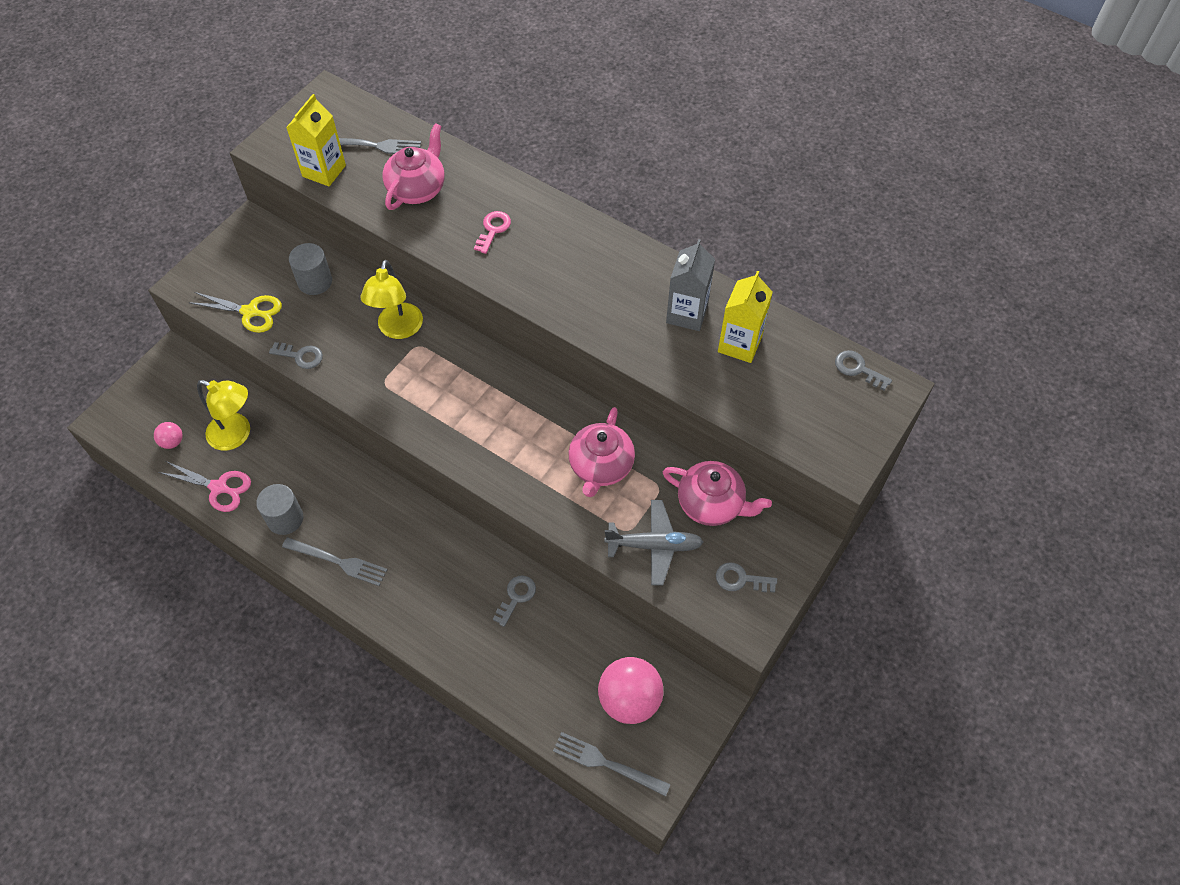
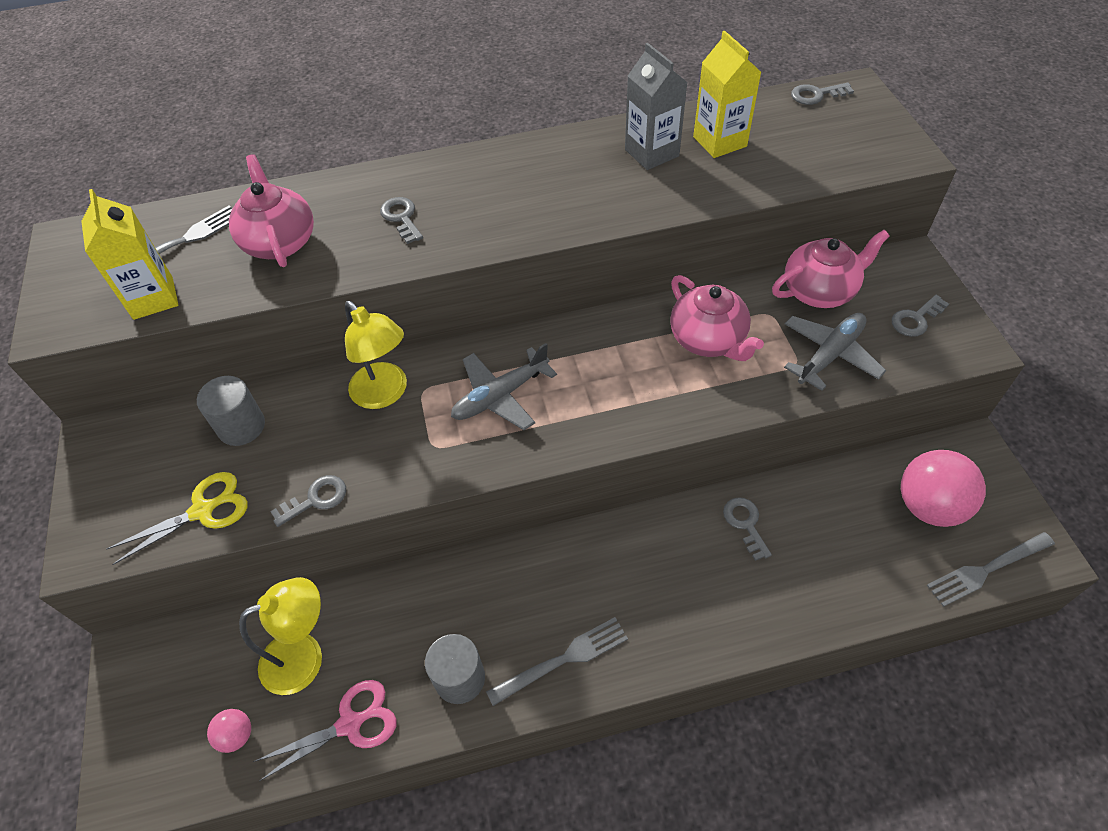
camera: 45 degrees left, 5 degrees down
(449, 387) = (500, 396): none -> grey plane
(493, 229) = (401, 218): pink key -> grey key

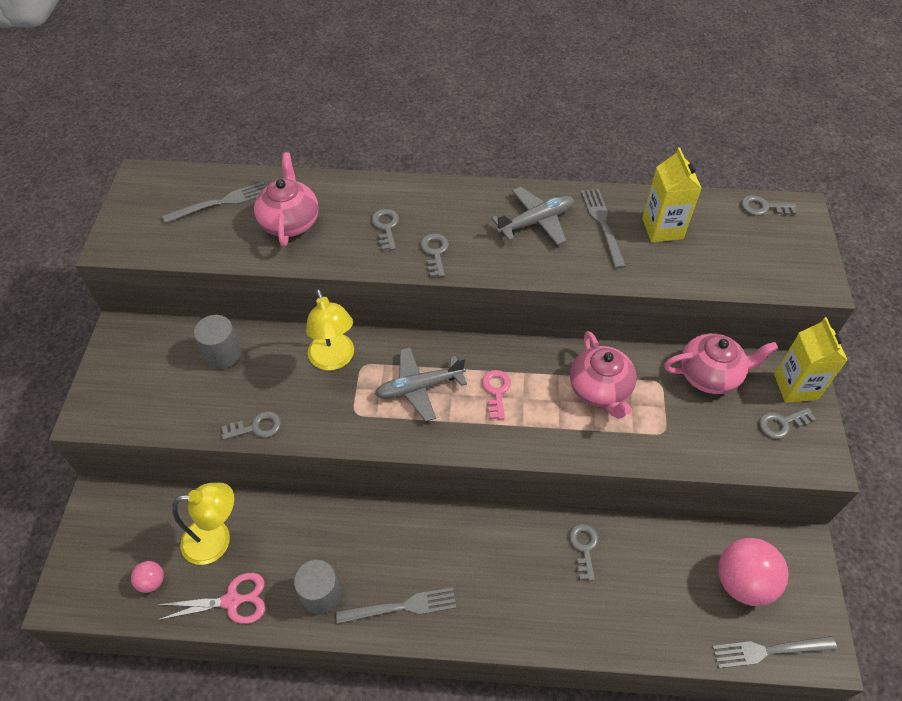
camera: 15 degrees right, 0 degrees up
(153, 298) = (187, 243): yellow carton -> yellow carton (795, 387)
(202, 511) = (175, 411): yellow scissors -> none
(472, 230) = (435, 252): none -> grey key
(592, 374) = (496, 391): none -> pink key
(651, 153) = (602, 224): grey carton -> grey fork
(830, 355) = (695, 432): grey plane -> grey plane (536, 222)

